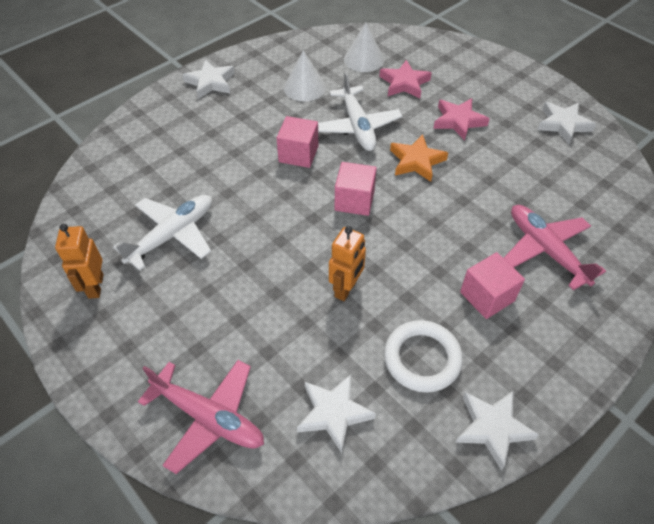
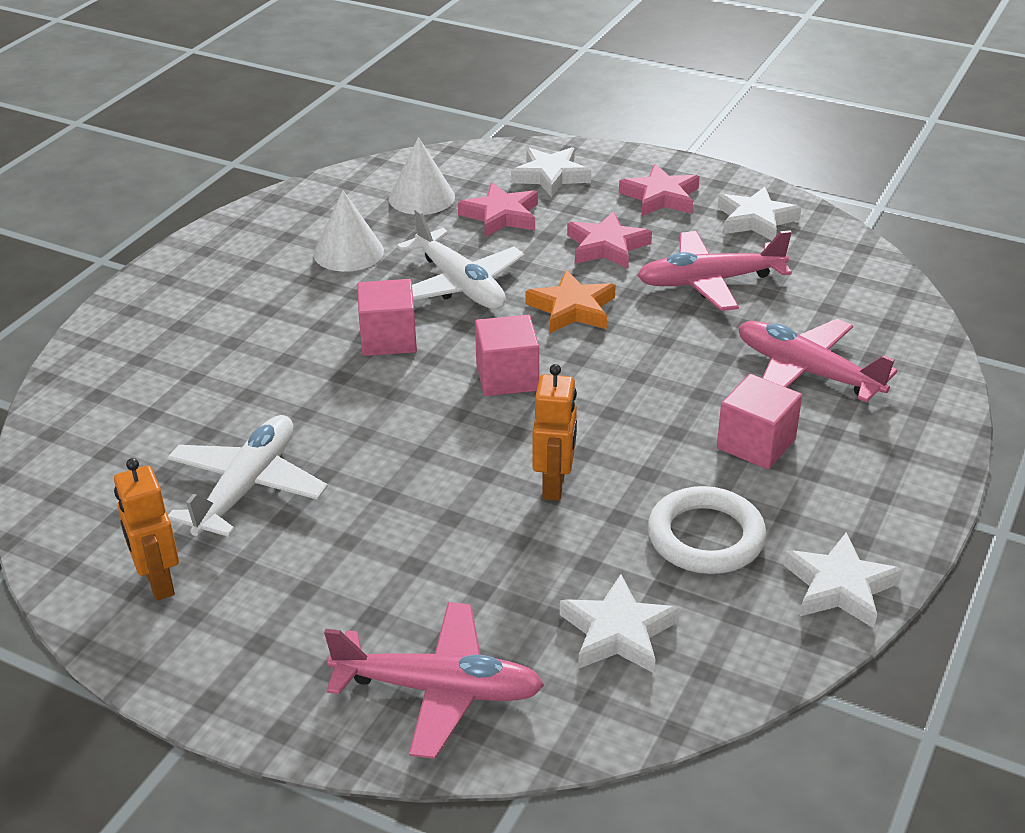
camera: 20 degrees left, 15 degrees down
(210, 82) = (189, 276): white star -> white star (550, 176)
(509, 93) = (661, 197): none -> pink star
(512, 164) = (709, 282): none -> pink plane

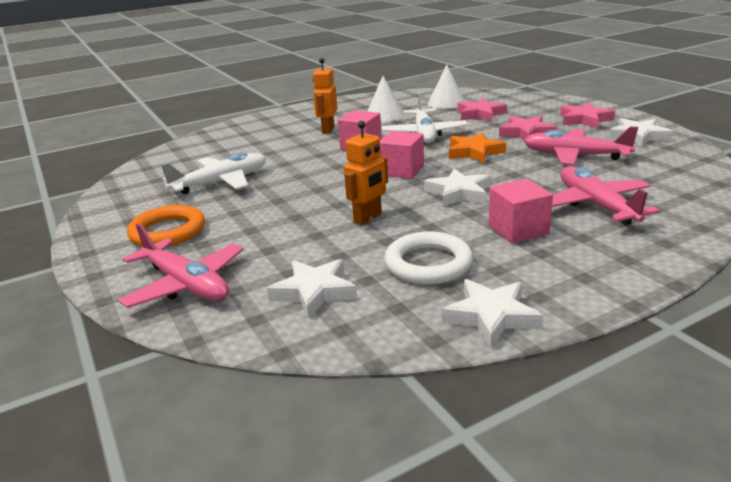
camera: 35 degrees right, 10 degrees down
(158, 583) = (136, 205): orange robot -> orange robot (328, 130)
(288, 613) = (168, 231): none -> orange ring
(550, 176) = (527, 104): white star -> white star (459, 193)

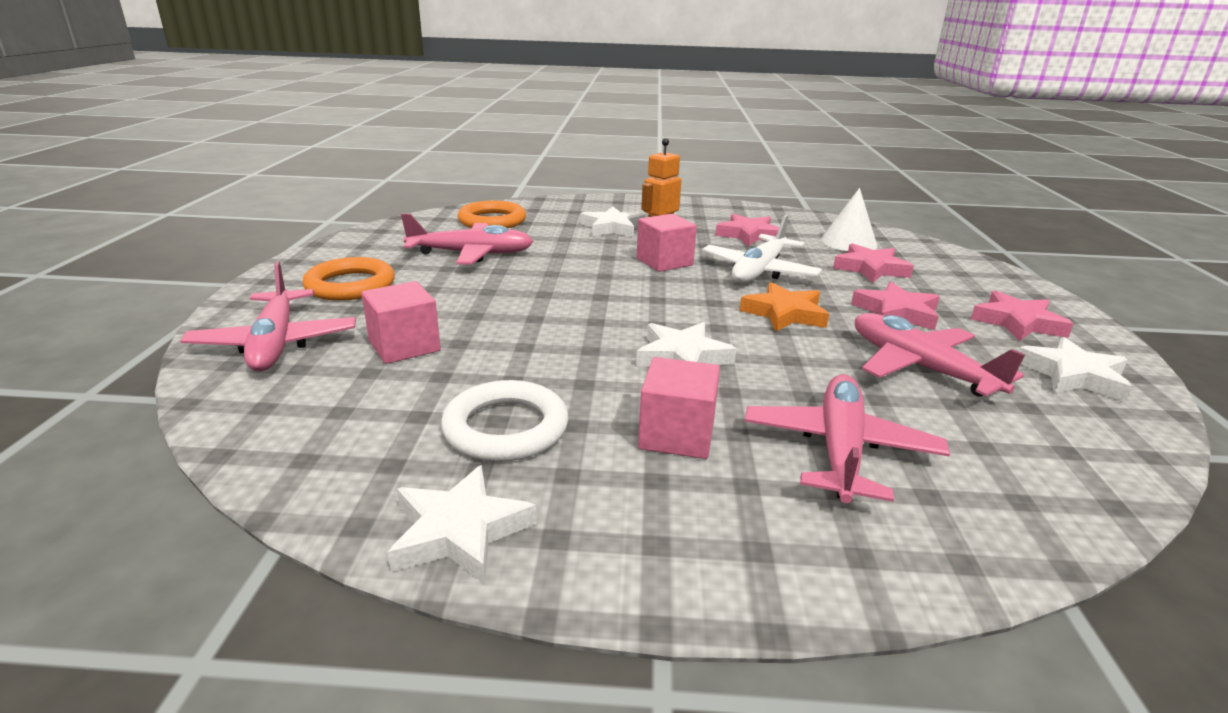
camera: 30 degrees right, 0 degrees up
(194, 157) = (492, 221): none -> orange ring
(221, 182) = (471, 254): white plane -> pink plane
(314, 292) = (352, 404): white star -> white star (612, 228)
(368, 218) = (537, 345): orange robot -> none
(384, 115) = (748, 235): white cone -> pink star
(402, 171) = (662, 305): pink cube -> pink cube (404, 346)

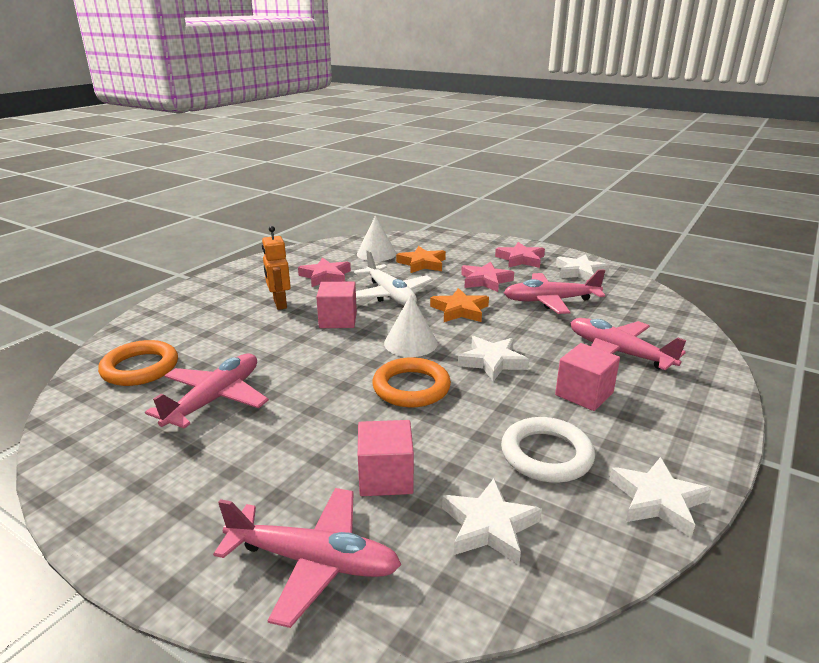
camera: 60 degrees left, 0 degrees up
(350, 285) = (212, 489): orange ring -> orange ring (411, 387)
(612, 228) = (242, 318): white star -> white star (489, 526)
(665, 304) = (410, 343): none -> white cone
(870, 269) = (422, 264): pink star -> orange star

